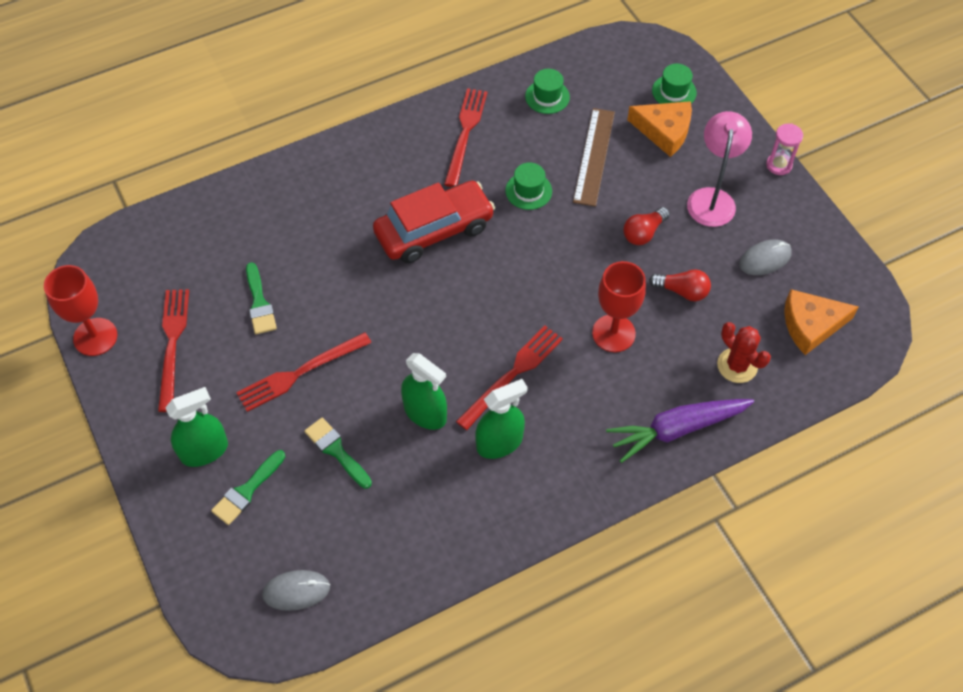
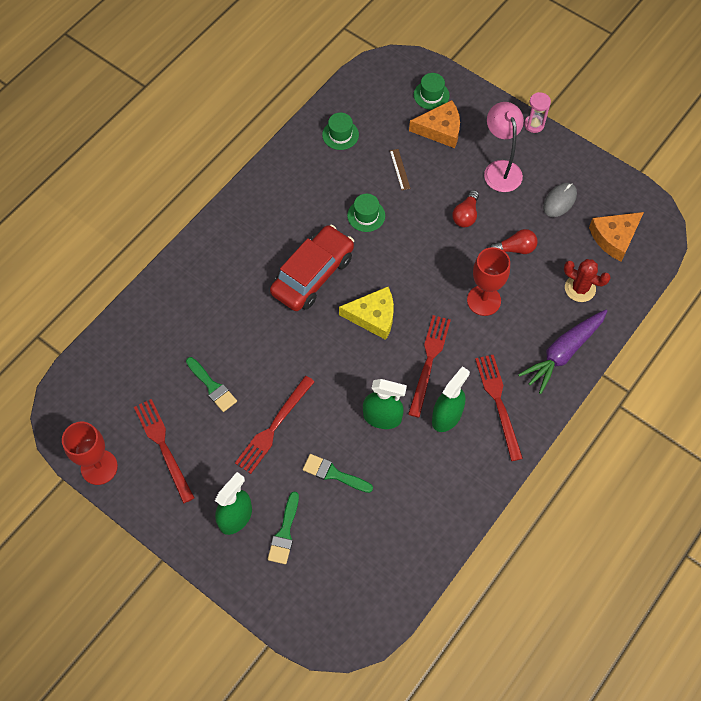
camera: 25 degrees left, 5 degrees up
(296, 591) = (362, 589): grey mouse -> none
(465, 133) = (294, 188): red fork -> red fork (498, 403)
(476, 300) = (373, 316): none -> yellow cheese
(594, 156) = (399, 169): brown ruler -> brown ruler, size x0.50

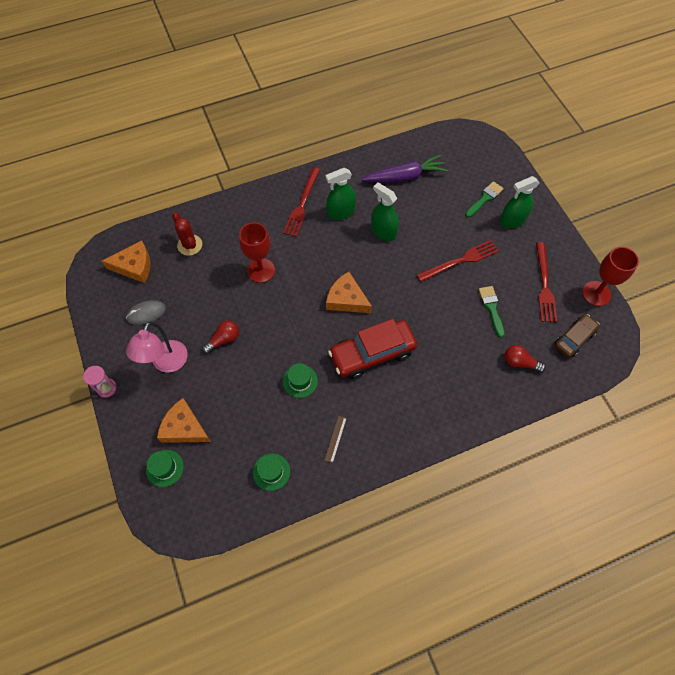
camera: 150 degrees left, 0 degrees up
(108, 397) = (574, 339): none -> brown car
(333, 474) = (435, 215): green brush -> none
(373, 316) = (346, 299): yellow cheese -> orange cheese
(399, 169) = (245, 408): brown ruler -> brown ruler (335, 439)
(429, 362) = (328, 250): red fork -> none
(515, 248) = (209, 295): red light bulb -> red light bulb (520, 362)
(563, 353) = (237, 212): purple carrot -> purple carrot (404, 176)

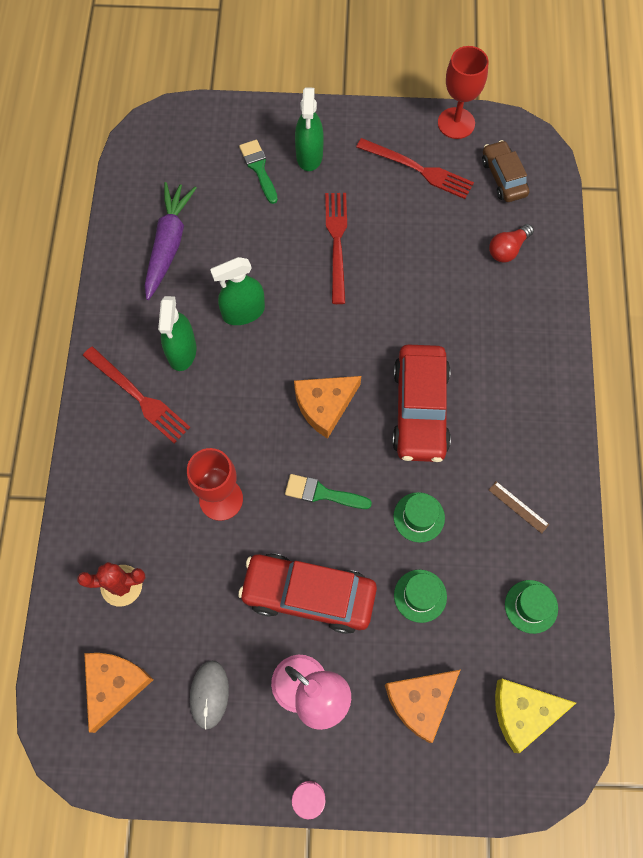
camera: 65 degrees left, 5 degrees up
(164, 468) = (469, 750): green hat -> green hat (420, 596)
(200, 492) = (523, 712): none -> yellow cheese
(223, 339) = (308, 595): red light bulb -> red car
(491, 308) = (421, 242): green brush -> green brush (322, 493)

